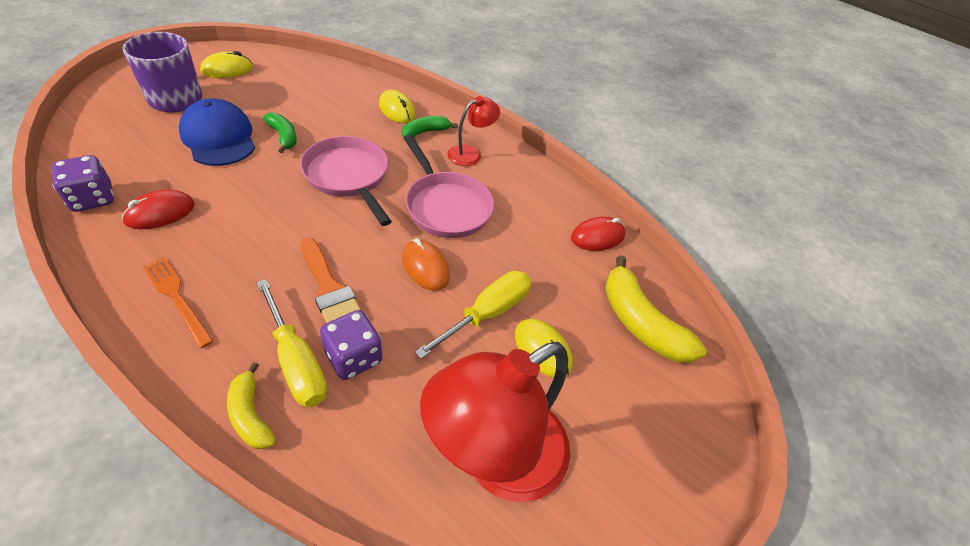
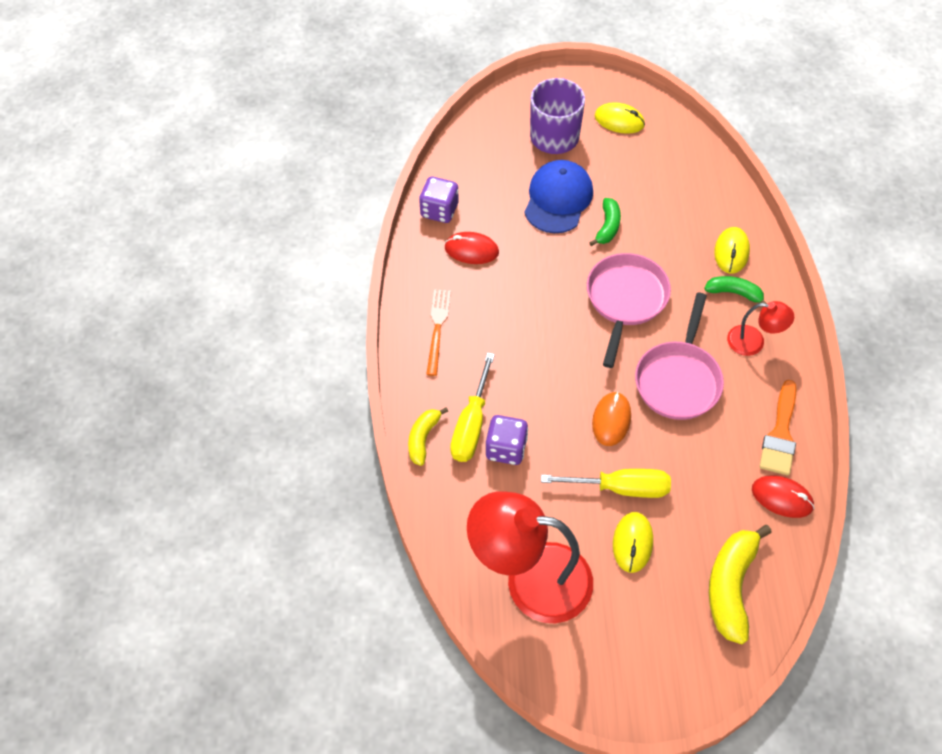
camera: 55 degrees right, 10 degrees up
(330, 289) = (531, 389): orange brush -> orange brush (780, 434)

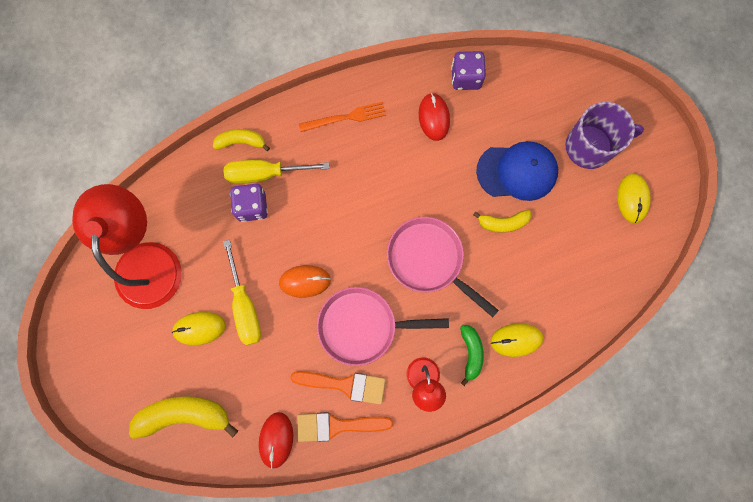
camera: 70 degrees right, 20 degrees up
(607, 226) = (503, 223): green banana -> yellow banana
(625, 300) = (429, 260): pink pan -> pink pan turned 135 degrees counterclockwise
(738, 414) = (345, 385): none -> orange brush

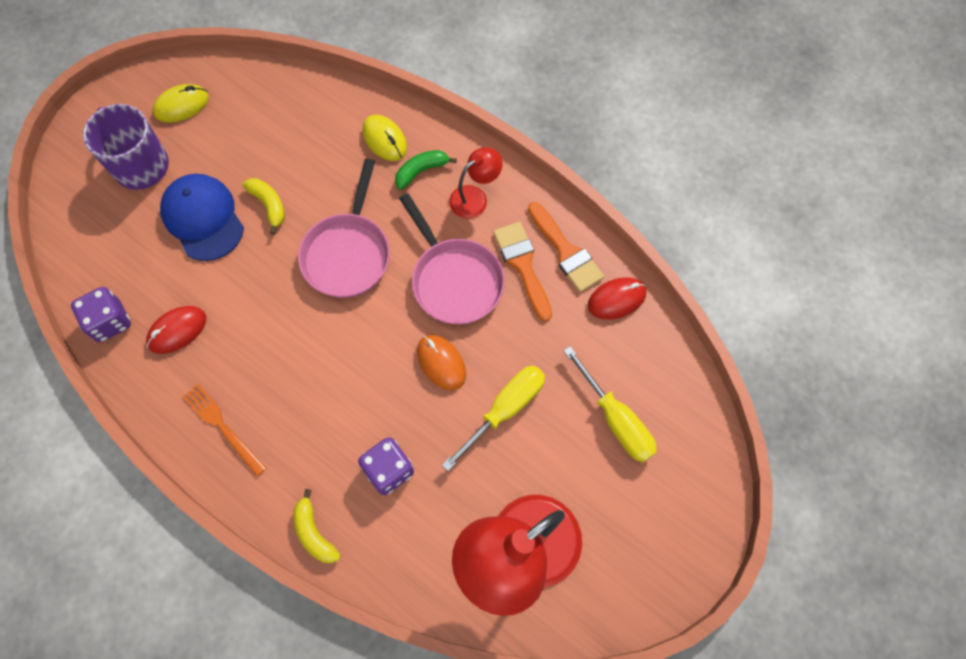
camera: 120 degrees left, 10 degrees down
(184, 415) = (654, 403): yellow banana -> none
(199, 328) = (558, 444): yellow mouse -> none
(265, 173) = (340, 479): yellow screwdriver -> yellow screwdriver (615, 419)

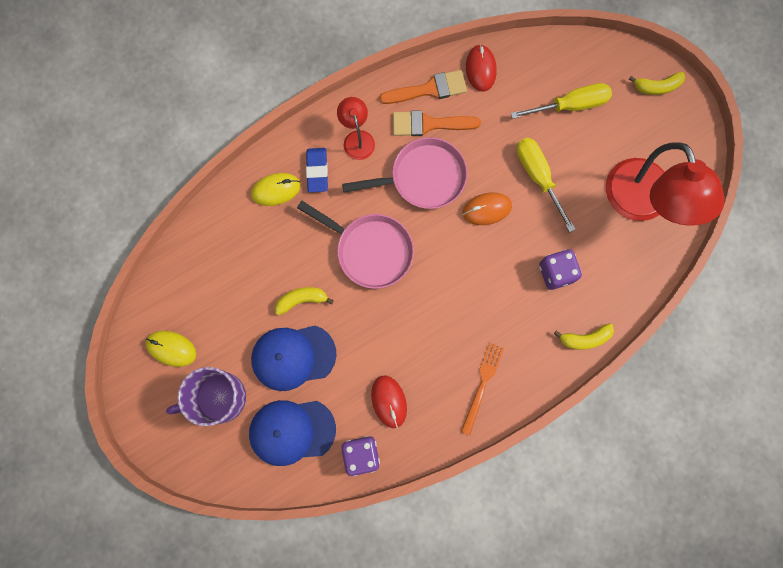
camera: 70 degrees left, 10 degrees up
(120, 244) = (292, 431): none -> blue cap
(182, 105) = (171, 348): yellow mouse -> yellow mouse turned 60 degrees counterclockwise
(223, 427) = (482, 385): orange fork -> orange fork turned 135 degrees clockwise
(421, 171) = (317, 171): green banana -> blue eraser
(690, 523) = (657, 87): none -> yellow banana

